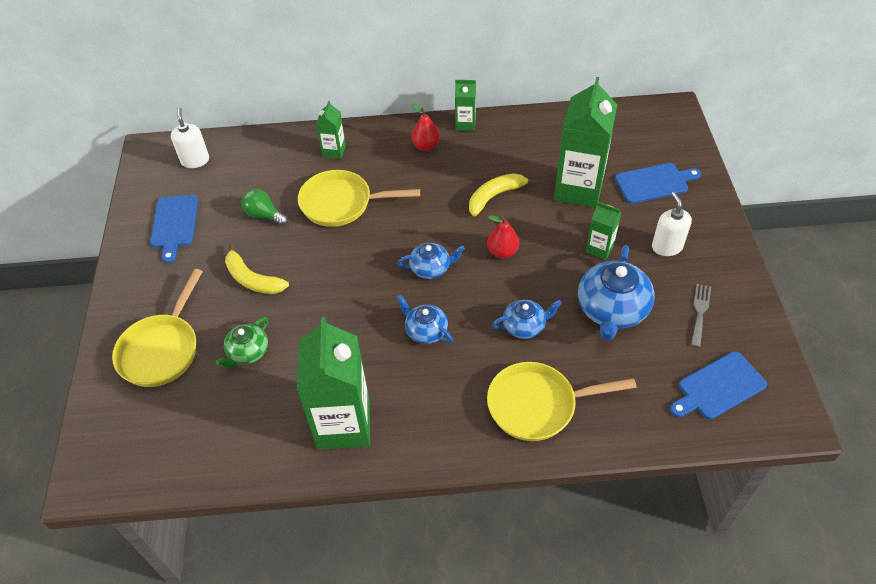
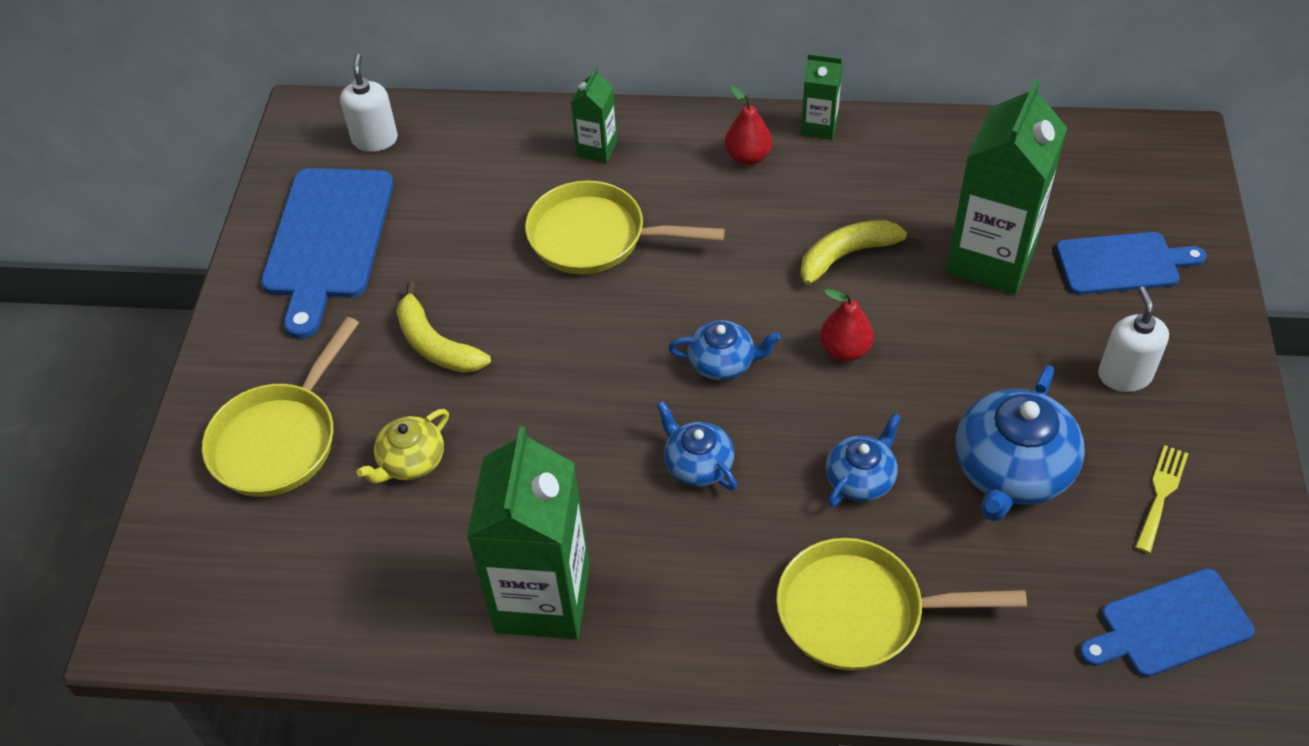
camera: 10 degrees right, 0 degrees up
(174, 224) = (327, 240): blue cutting board -> blue cutting board, size x1.57
(247, 352) = (410, 461): green teapot -> yellow teapot
(264, 215) = (469, 242): green light bulb -> none
(525, 326) = (861, 478): blue teapot -> blue teapot turned 45 degrees counterclockwise
(599, 248) = (1009, 364): green carton -> none
(700, 312) = (1161, 494): grey fork -> yellow fork

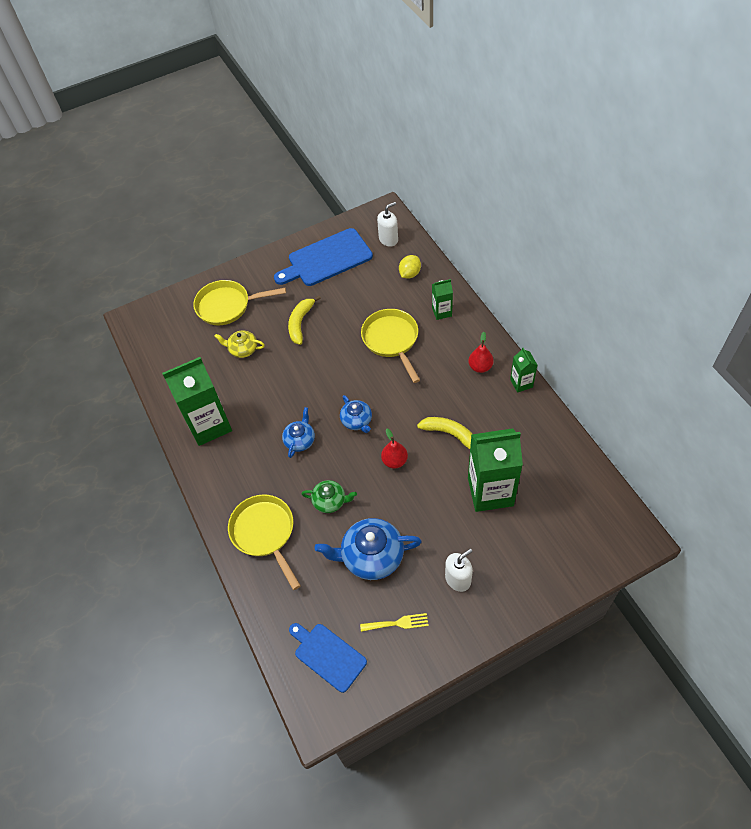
camera: 60 degrees right, 5 degrees up
(478, 149) = (410, 274): none -> yellow lemon
(861, 478) = (330, 501): blue teapot -> green teapot
(1122, 263) = (530, 548): blue cutting board -> none

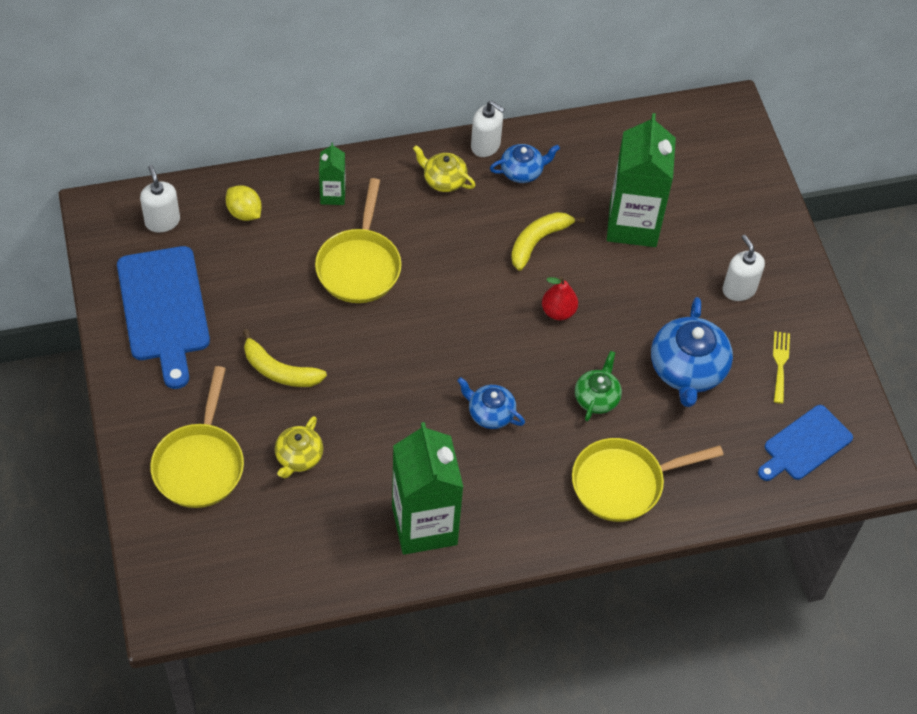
camera: 85 degrees left, 0 degrees up
(357, 421) = (481, 339): blue teapot -> blue teapot (522, 171)
(392, 340) = (359, 265): yellow pan -> yellow pan turned 75 degrees counterclockwise
(480, 367) = (443, 180): red pear -> yellow teapot
(521, 383) = (485, 145): green carton -> white soap dispenser

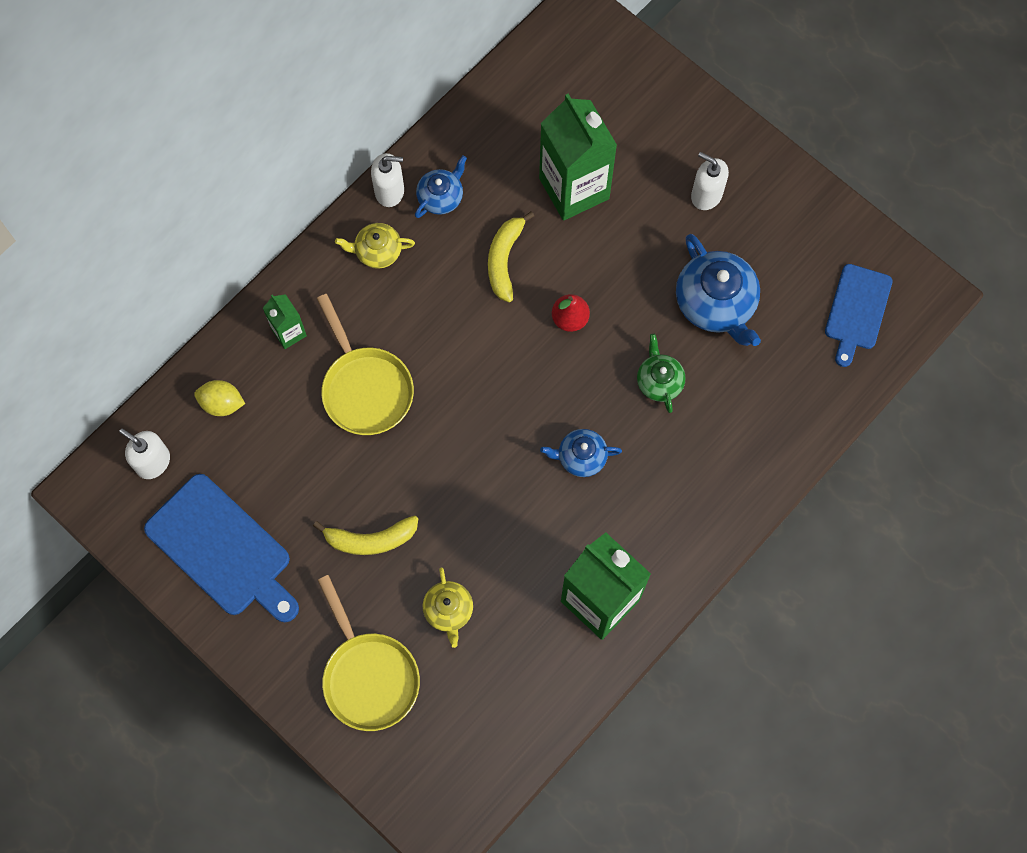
camera: 30 degrees left, 15 degrees up
(624, 483) = (736, 447): yellow pan -> none
(780, 364) = (787, 246): yellow fork -> none

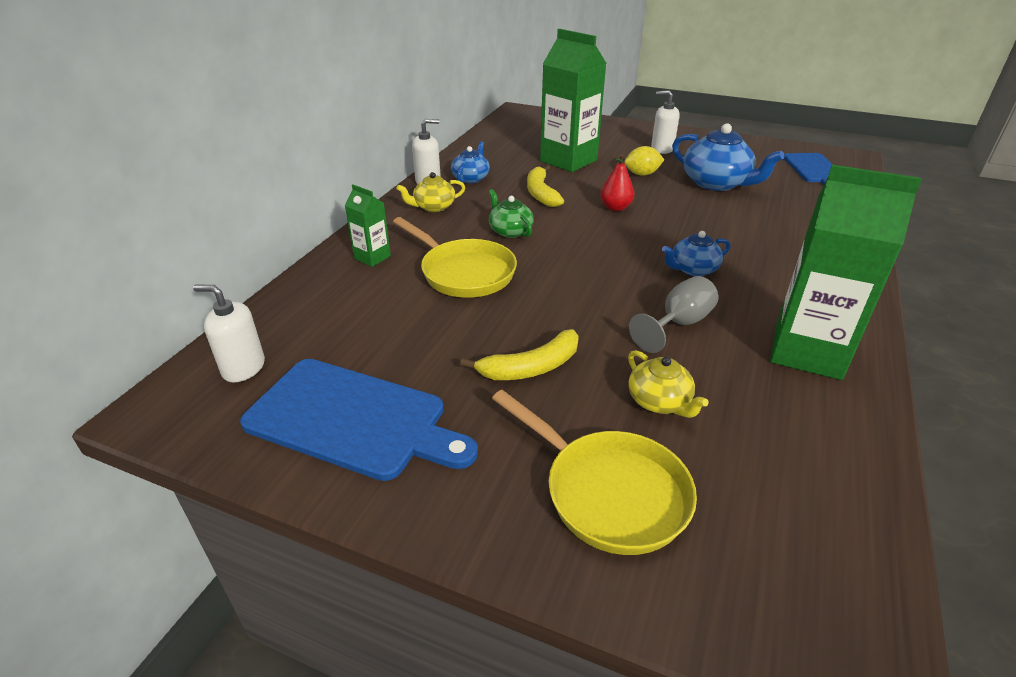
camera: 20 degrees left, 35 degrees down
(222, 403) = (317, 310): yellow lemon -> yellow lemon (642, 174)
(518, 529) = (678, 324): none -> grey goblet
(659, 381) = (715, 221): green teapot -> green teapot (510, 231)

